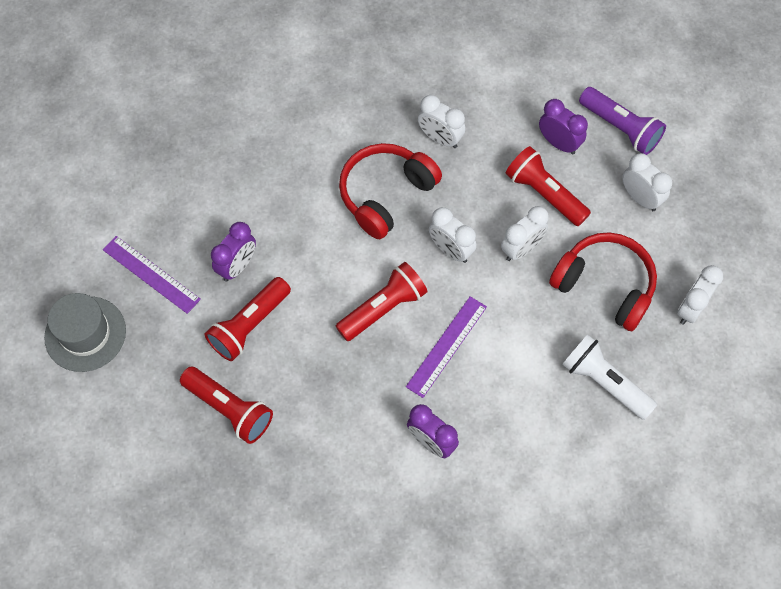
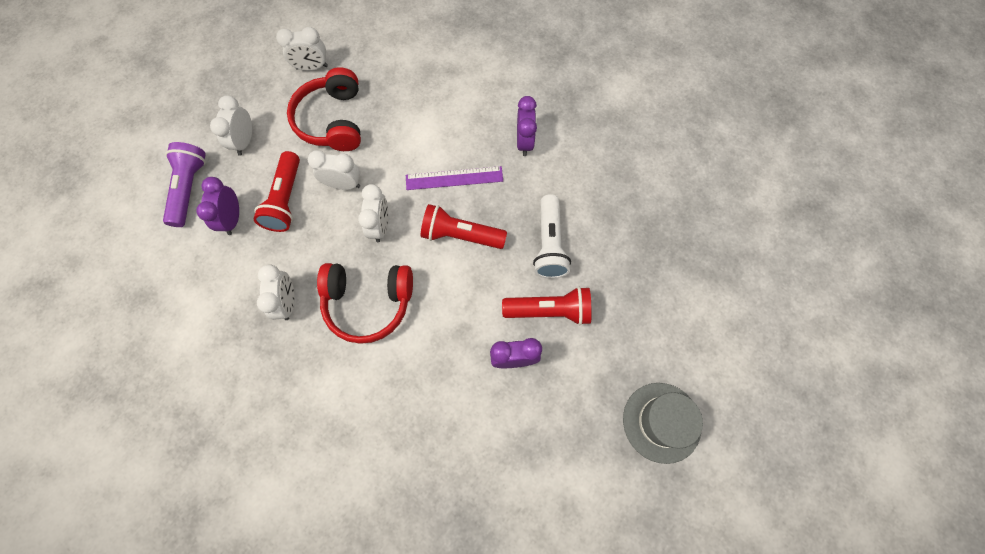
camera: 130 degrees left, 5 degrees up
(151, 274) = (575, 418): purple ruler -> none
(229, 409) = (615, 272): red flashlight -> none
(604, 382) = (403, 81): white flashlight -> white flashlight (549, 244)

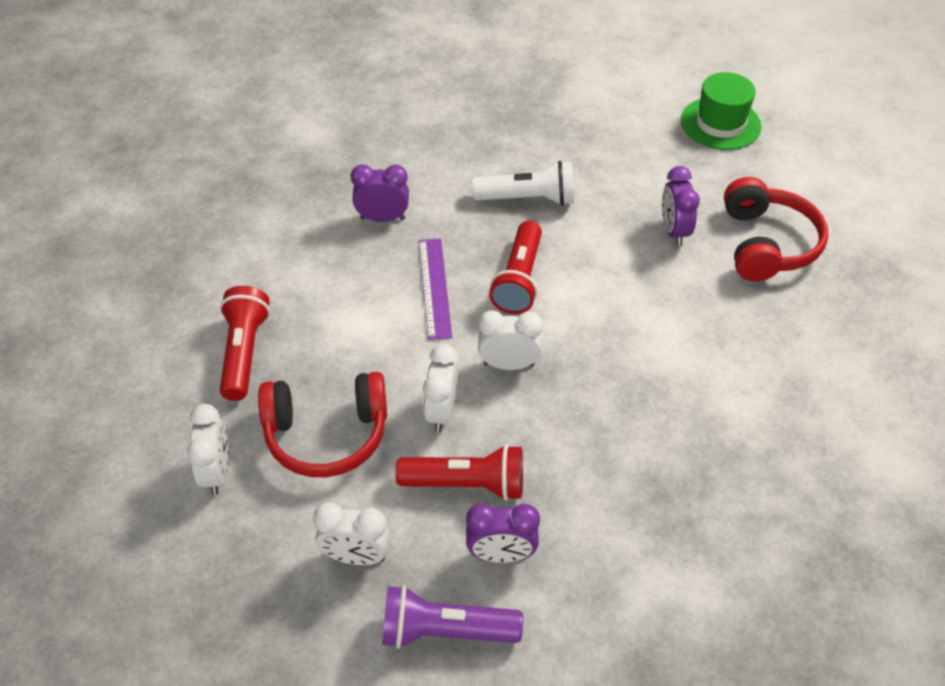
camera: 90 degrees left, 20 degrees down
(288, 302) = (630, 464): white clock -> none
(368, 303) = (621, 371): red headphones -> red headphones (767, 244)
(549, 310) = (611, 201): red flashlight -> red flashlight (244, 352)
(661, 422) = (720, 123): grey hat -> green hat

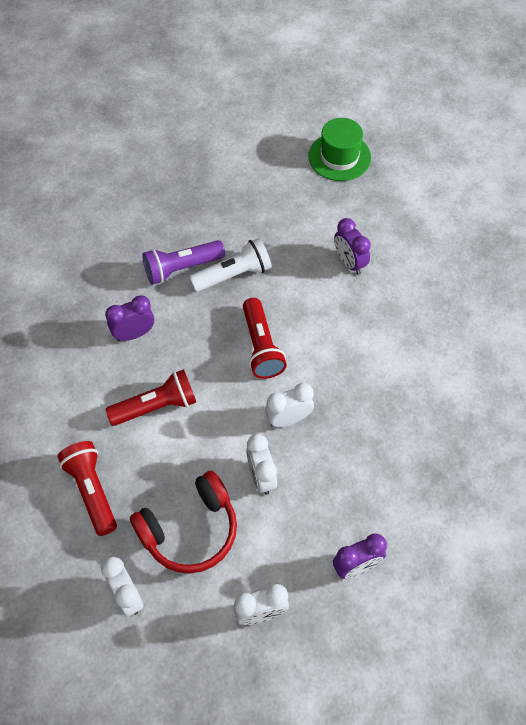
camera: 25 degrees left, 10 degrees up
(434, 287) = (204, 378): purple ruler -> none
(445, 631) = (348, 638): purple flashlight -> purple flashlight (182, 268)
(466, 484) = (307, 524): red flashlight -> red flashlight (156, 406)
(767, 244) = (416, 249): red headphones -> none

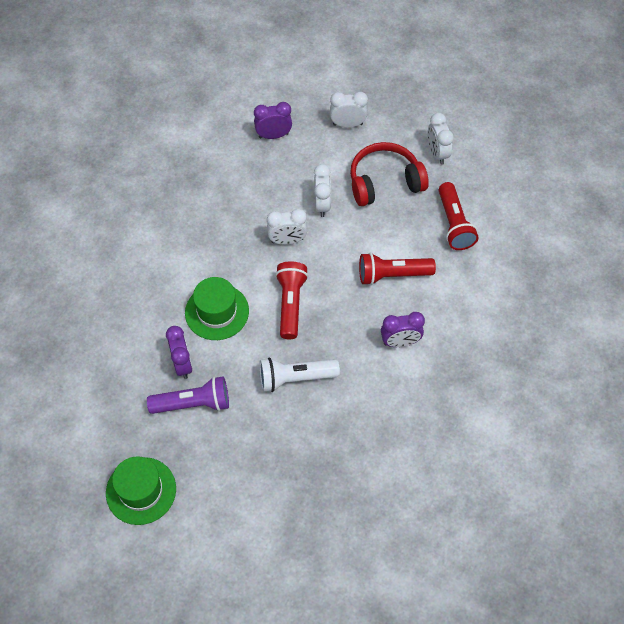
camera: 165 degrees left, 0 degrees up
(182, 268) = (342, 397): purple flashlight -> purple flashlight (193, 403)
(336, 320) = (217, 312): none -> green hat

